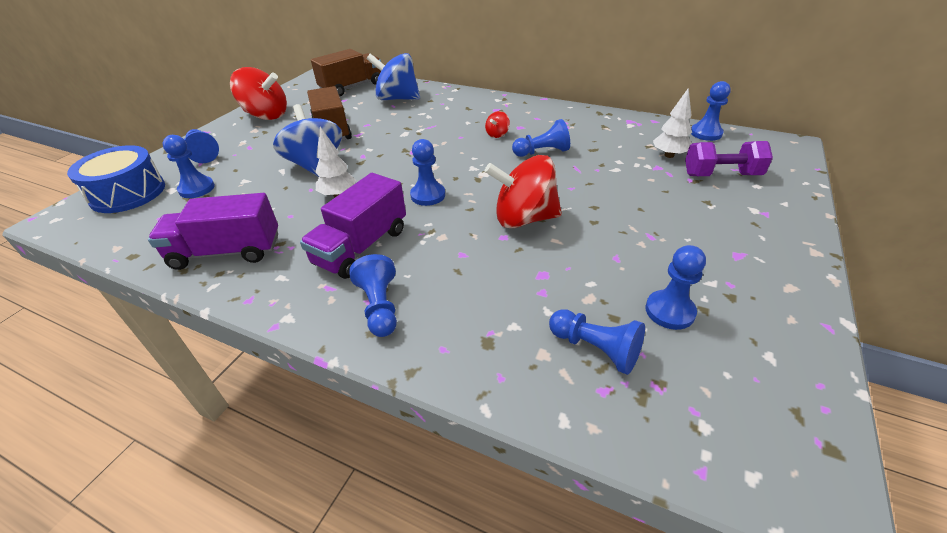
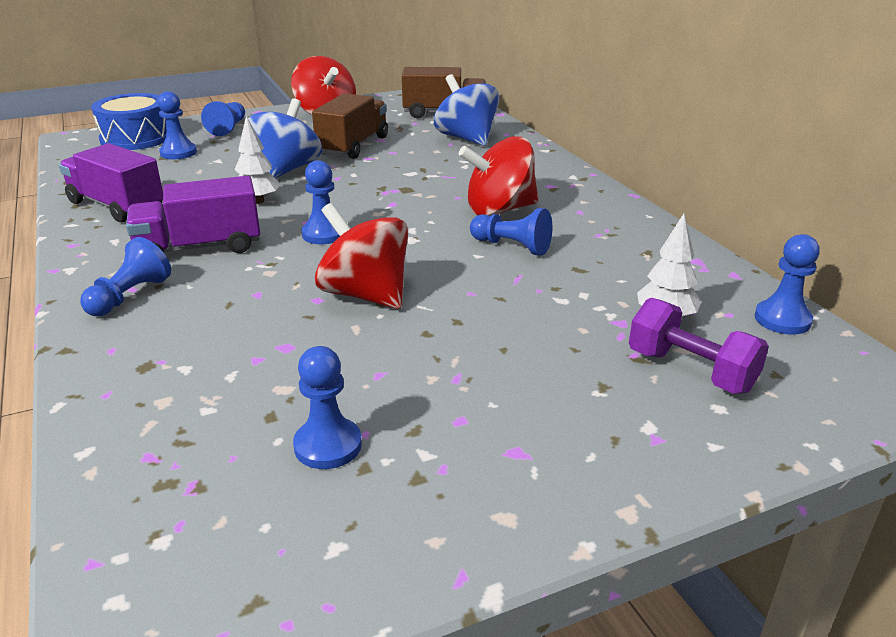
camera: 40 degrees right, 10 degrees down
(497, 134) = (499, 210): red spinning top -> red spinning top, size x2.31
(595, 349) = (205, 426): blue pawn -> none

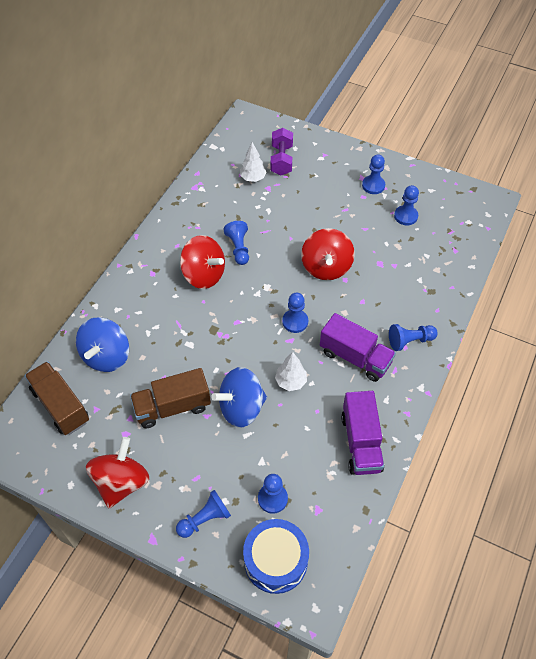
camera: 130 degrees left, 25 degrees up
(782, 319) = (223, 150): blue pawn -> blue pawn (373, 185)

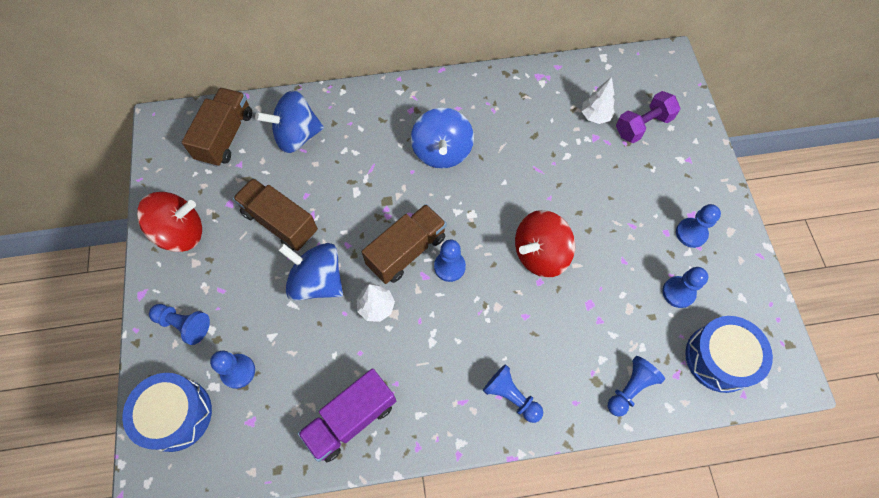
camera: 55 degrees right, 10 degrees up
(203, 275) = (442, 152): red spinning top -> blue spinning top
(238, 248) = (497, 160): blue pawn -> blue pawn (630, 388)
(263, 340) = (406, 251): none -> brown truck
(355, 357) = (449, 351): purple truck -> none
(459, 224) = (719, 358): none -> blue drum

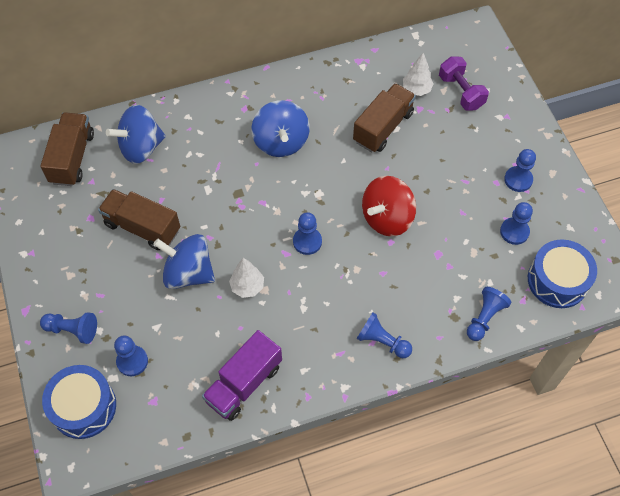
camera: 10 degrees left, 5 degrees down
(181, 233) = (50, 251): red spinning top -> none
(406, 251) = (265, 234): brown truck -> brown truck (383, 127)
(642, 126) = (461, 92): purple dumbbell -> purple dumbbell turned 75 degrees counterclockwise

